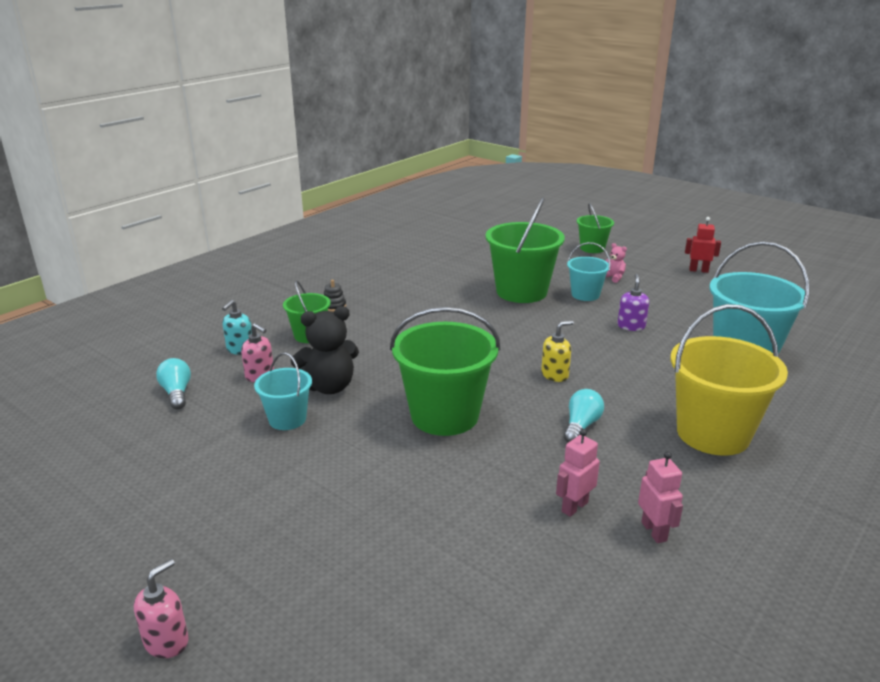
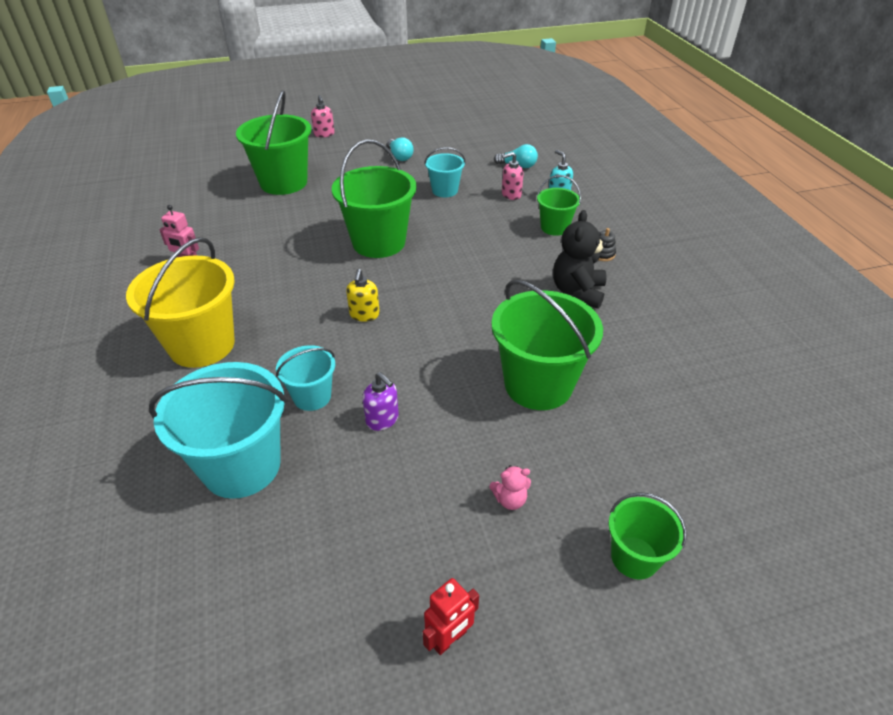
camera: 125 degrees right, 15 degrees up
(329, 387) = (466, 214): black teddy bear -> black teddy bear (577, 292)
(393, 574) = (283, 183): none -> green bucket
(574, 507) = (241, 247): pink robot -> none
(581, 426) = (294, 290): turquoise light bulb -> turquoise light bulb (399, 156)
(585, 295) = (485, 434): turquoise bucket -> turquoise bucket (312, 396)

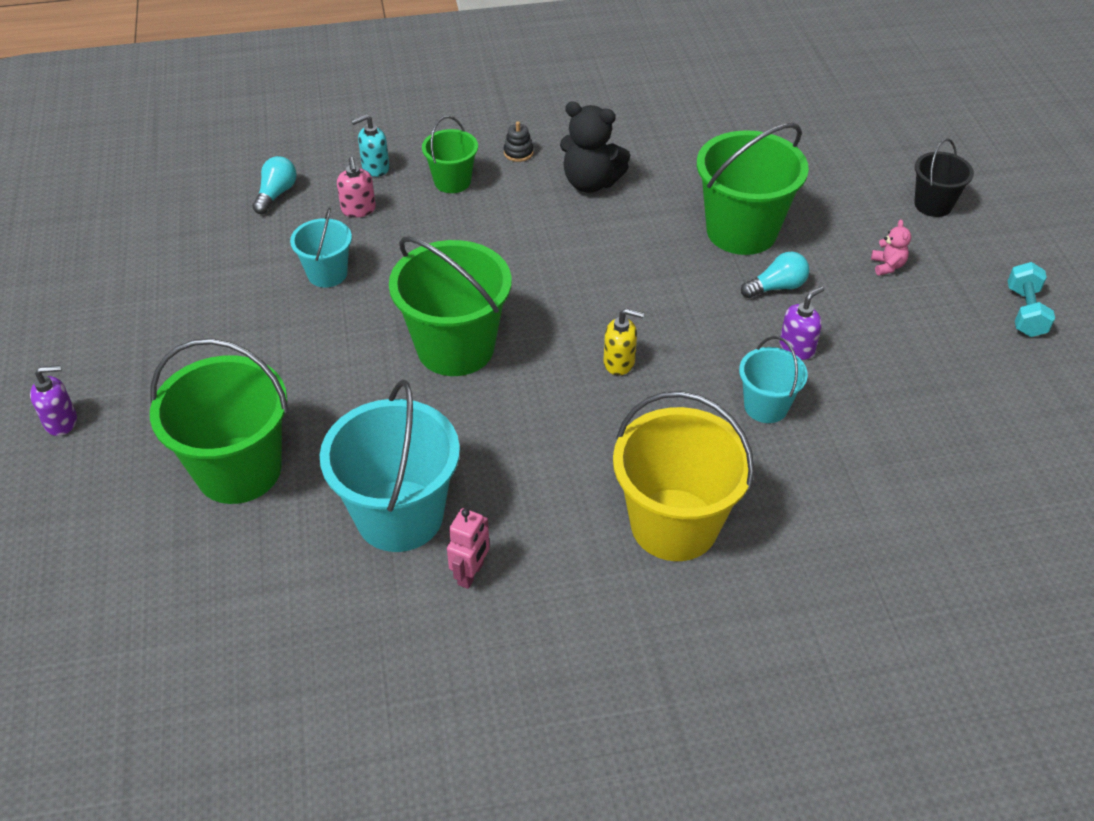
camera: 85 degrees left, 5 degrees up
(242, 466) = (872, 459): turquoise bucket -> turquoise bucket (400, 516)
(324, 134) = (61, 421): pink soap dispenser -> purple soap dispenser
(399, 156) = (196, 320): turquoise light bulb -> turquoise light bulb (777, 287)
(449, 639) = (1025, 312): red robot -> turquoise dumbbell
(634, 557) = (933, 204): green bucket -> black bucket

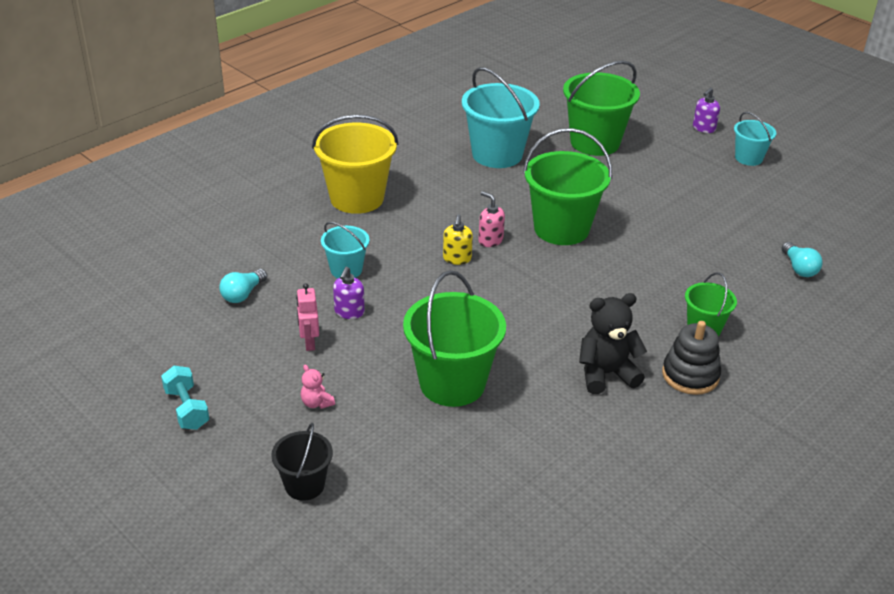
camera: 145 degrees right, 10 degrees down
(327, 274) = (690, 236): turquoise bucket -> turquoise bucket (748, 158)
(358, 209) = (733, 281): pink soap dispenser -> pink soap dispenser (490, 240)
(375, 168) = (769, 315): turquoise soap dispenser -> none
(471, 574) = (439, 148): pink robot -> pink robot (309, 343)
(518, 153) = (690, 375): black stacking toy -> black stacking toy, size x1.93
(619, 362) = (457, 259): yellow soap dispenser -> yellow soap dispenser turned 60 degrees counterclockwise
(777, 287) = (392, 349): turquoise light bulb -> turquoise light bulb (243, 294)

